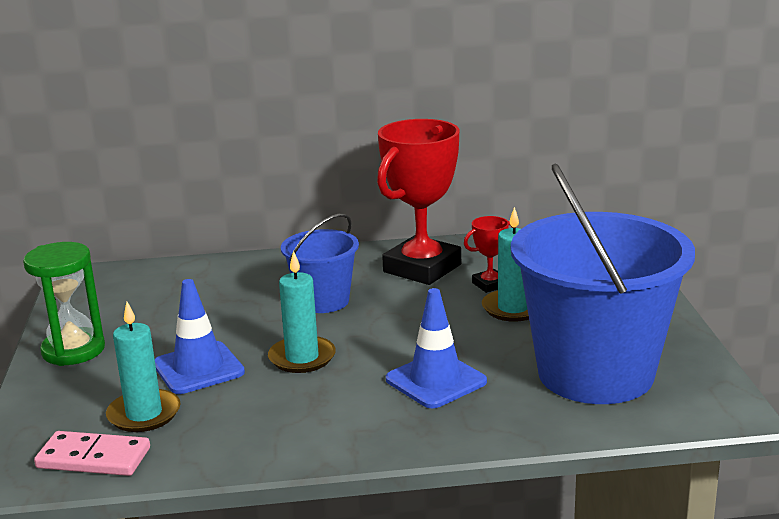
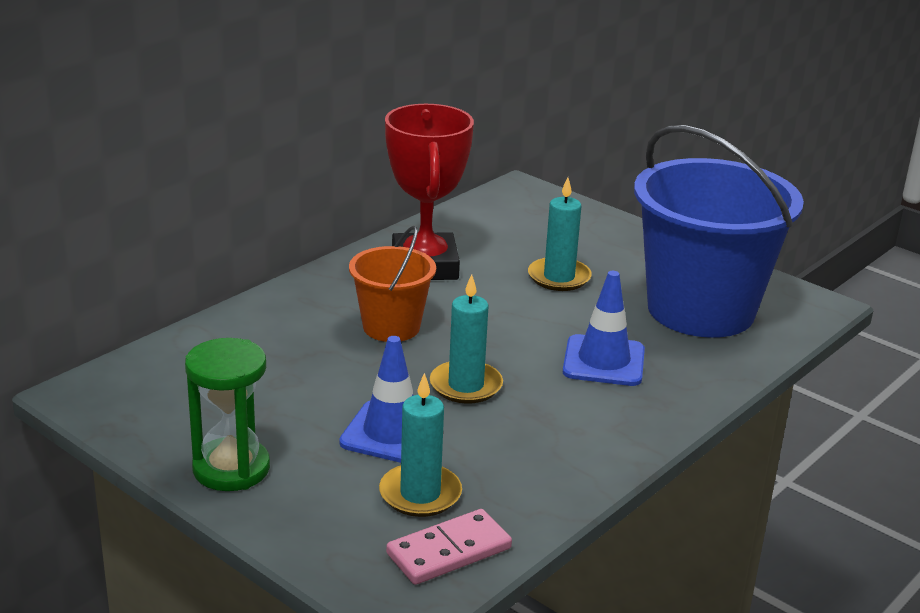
camera: 45 degrees left, 5 degrees up
(323, 301) = (391, 327): blue bucket -> orange bucket
(490, 284) = (506, 262): red trophy -> none

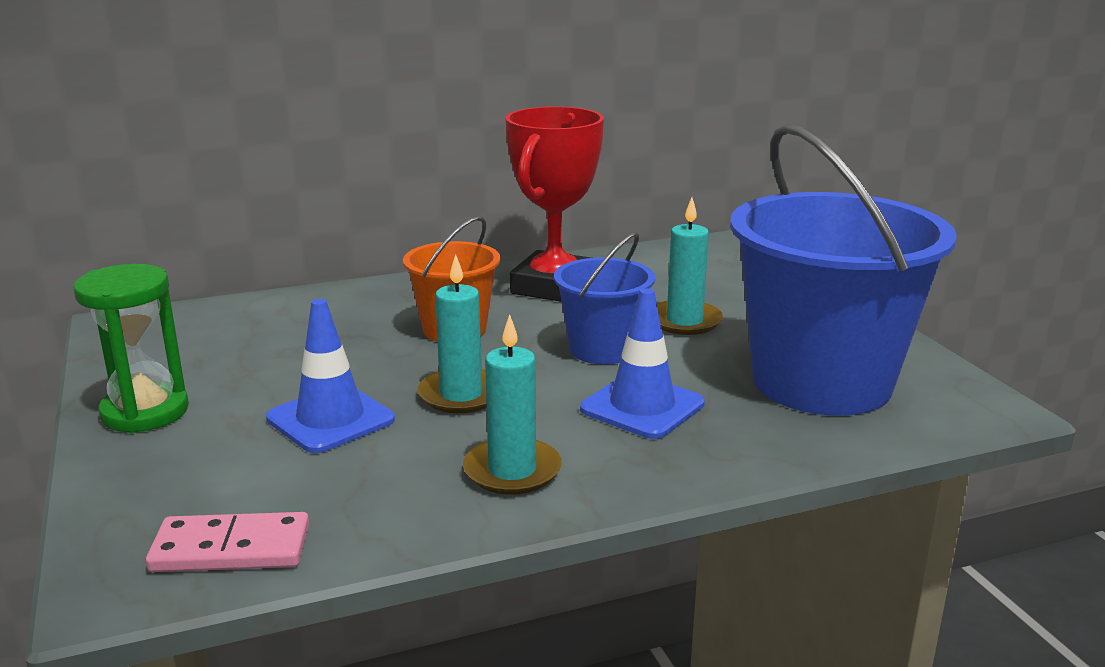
camera: 30 degrees right, 5 degrees down
(420, 494) = (280, 483): turquoise candle -> turquoise candle (512, 471)
(526, 318) = (602, 349): none -> blue bucket

